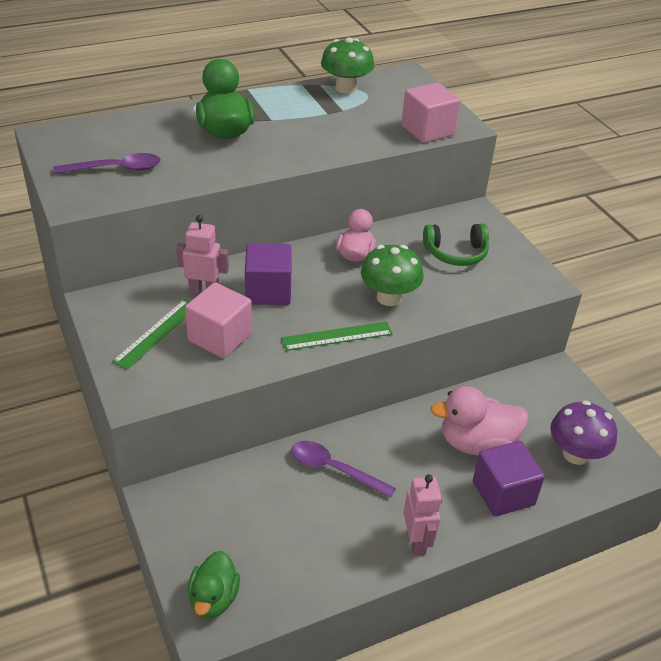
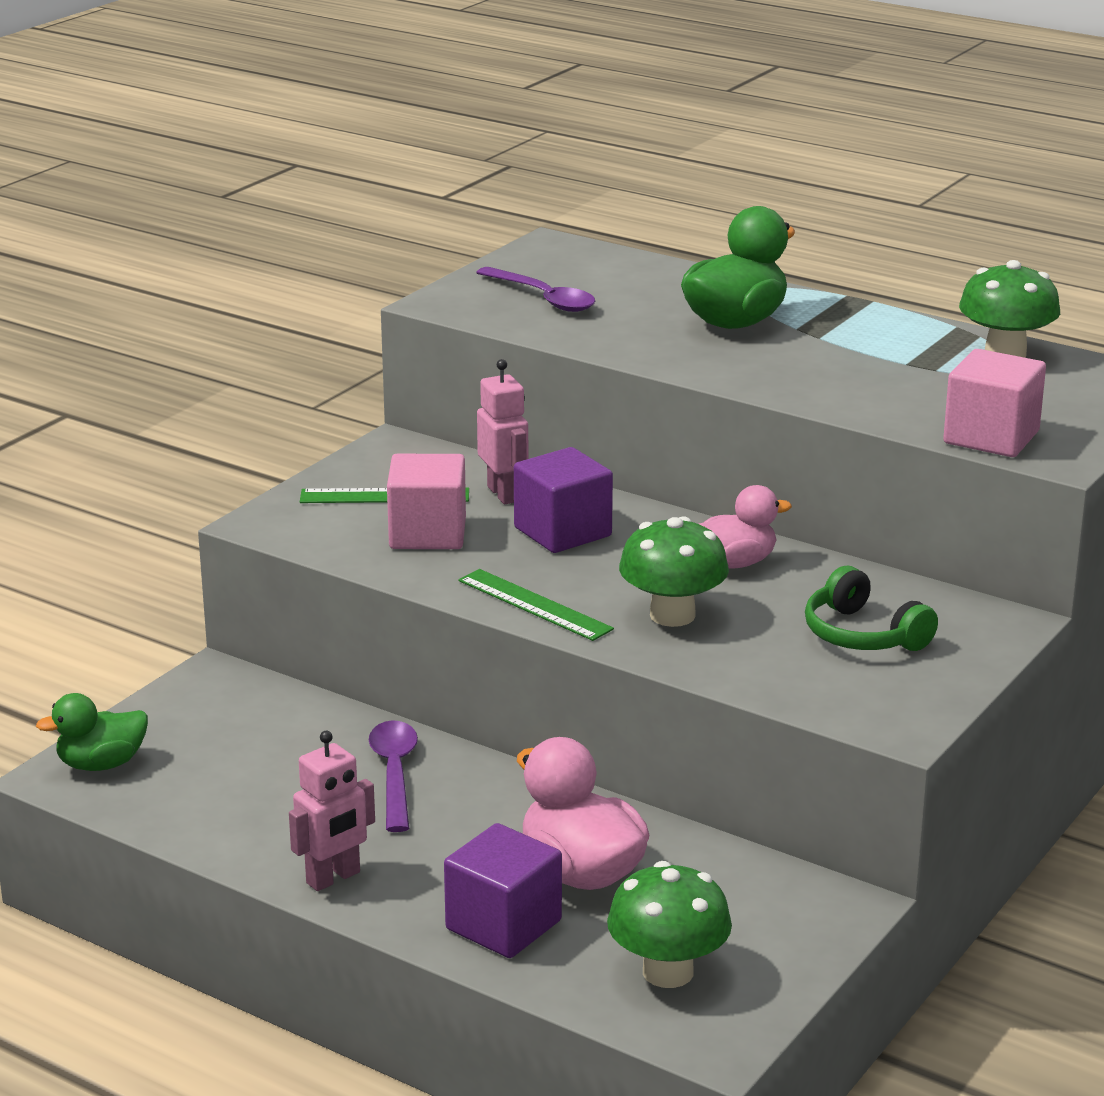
camera: 60 degrees right, 15 degrees down
(575, 454) = (668, 972): purple mushroom -> green mushroom

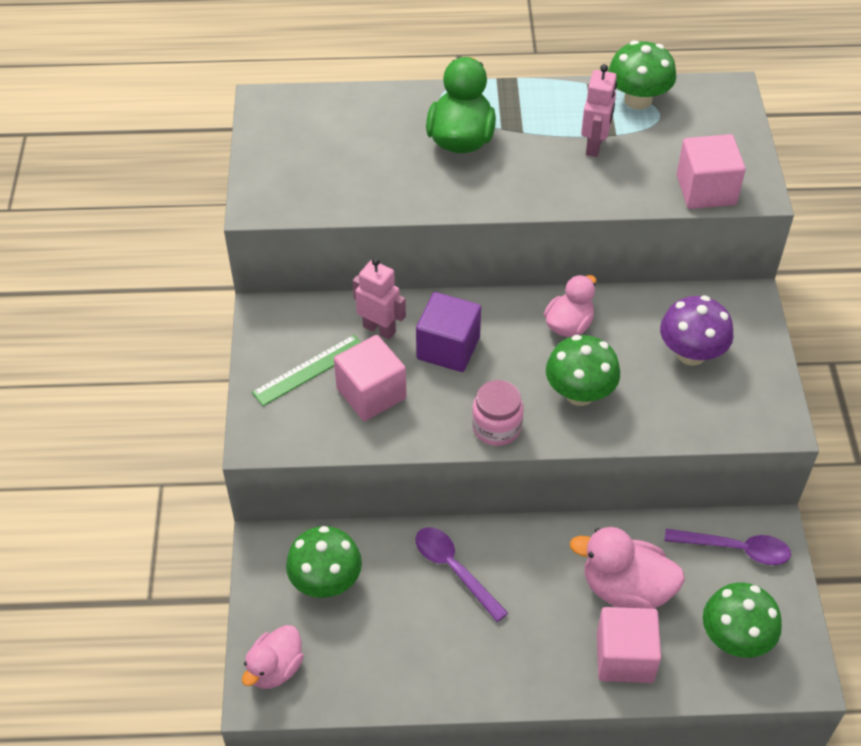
camera: 35 degrees left, 25 degrees up
(101, 764) = (275, 668): green duck -> pink duck
(241, 725) = (326, 581): none -> green mushroom
(333, 878) = (502, 679): pink robot -> pink robot (595, 146)
(503, 925) = (624, 657): purple cube -> pink cube
(534, 604) = (496, 427): green ruler -> pink jar
(543, 298) = (319, 168): purple spoon -> purple spoon (735, 549)
(862, 635) = (691, 353): green headphones -> purple mushroom

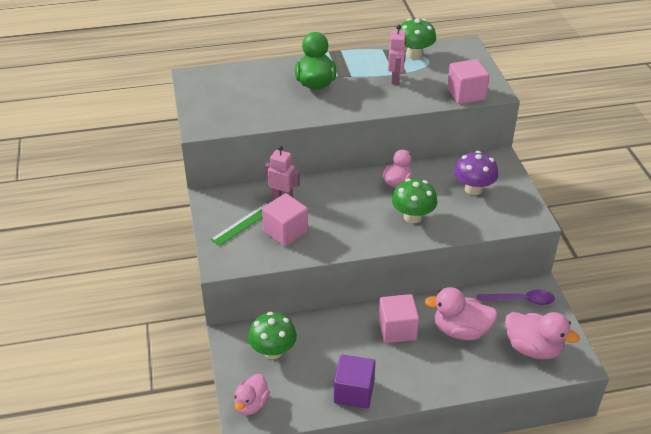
camera: 10 degrees left, 10 degrees down
(448, 348) = (327, 202): purple cube -> purple cube (354, 392)
(454, 569) = (352, 334): purple spoon -> none
(496, 427) = (367, 240): pink jar -> none
(624, 657) = (469, 367): pink cube -> pink cube (397, 329)
(735, 639) = (533, 348): green mushroom -> pink duck

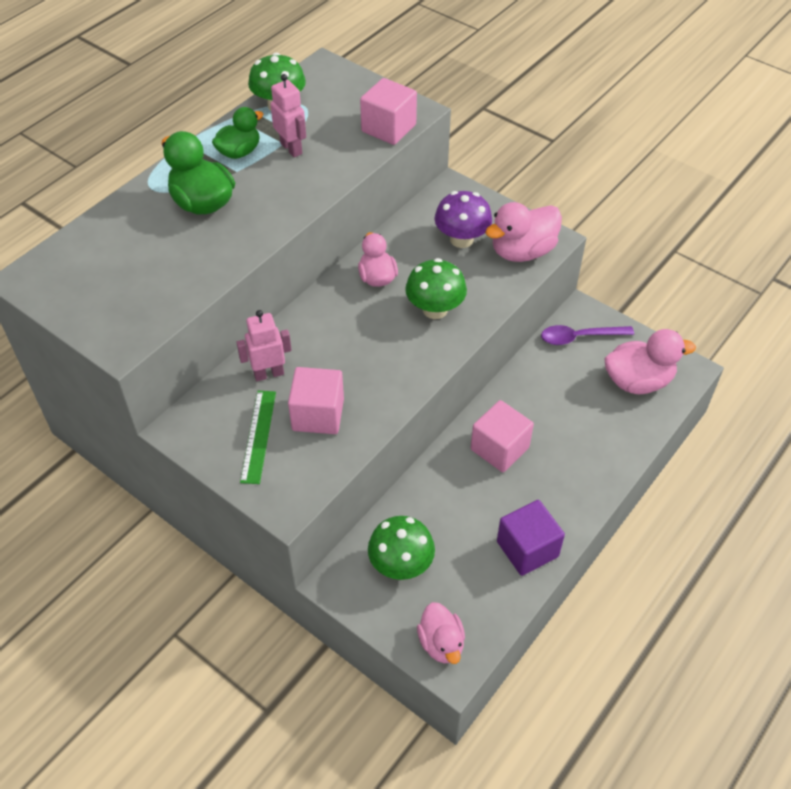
camera: 40 degrees left, 10 degrees up
(364, 67) = (239, 152): none -> green duck
(460, 330) = (558, 407): pink duck -> pink duck (522, 251)
(520, 300) = (579, 337): purple spoon -> purple spoon turned 150 degrees counterclockwise

